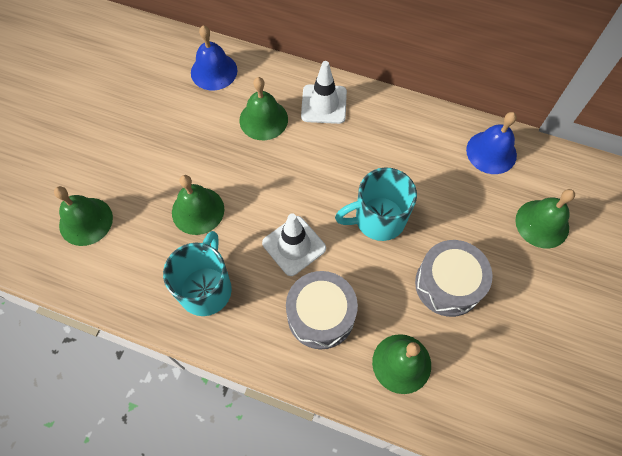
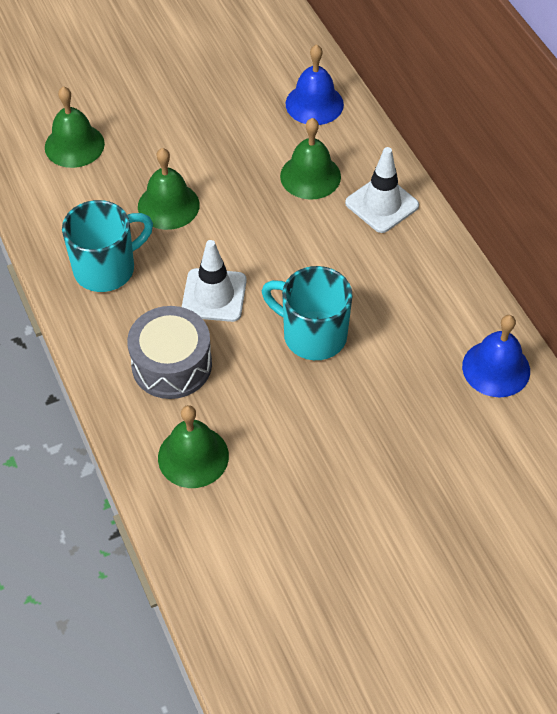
camera: 45 degrees right, 10 degrees down
(448, 284) = (310, 436): grey drum -> none
(542, 223) = (466, 466): green bell -> none

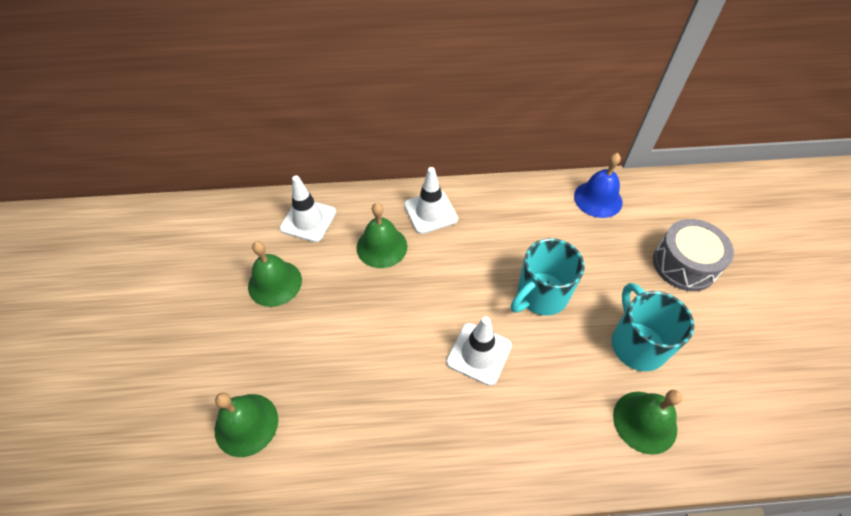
camera: 70 degrees left, 0 degrees up
(106, 268) = (416, 437): turquoise mug -> turquoise mug (637, 344)
(168, 205) = (364, 360): green bell -> green bell (275, 283)
(171, 365) = (544, 411): grey drum -> grey drum (684, 264)
(314, 104) = (308, 220): blue bell -> white traffic cone

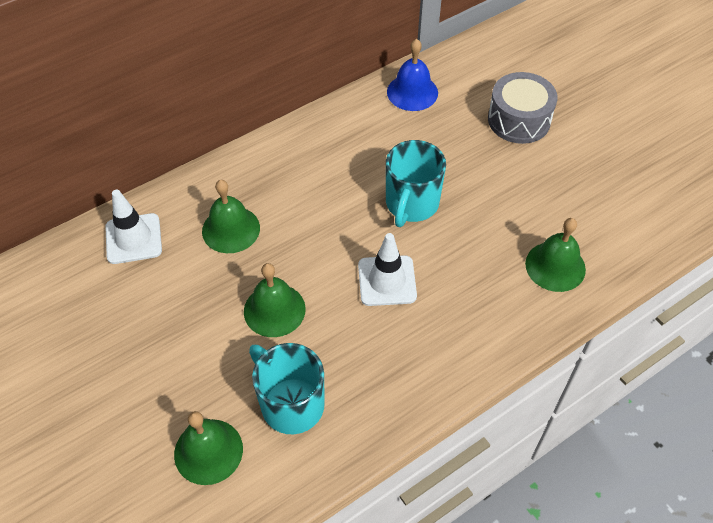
camera: 30 degrees left, 0 degrees up
(275, 283) = (142, 315): green bell -> green bell (274, 310)
(430, 212) = (258, 174): white traffic cone -> none
(637, 344) = (516, 207): turquoise mug -> turquoise mug (291, 404)

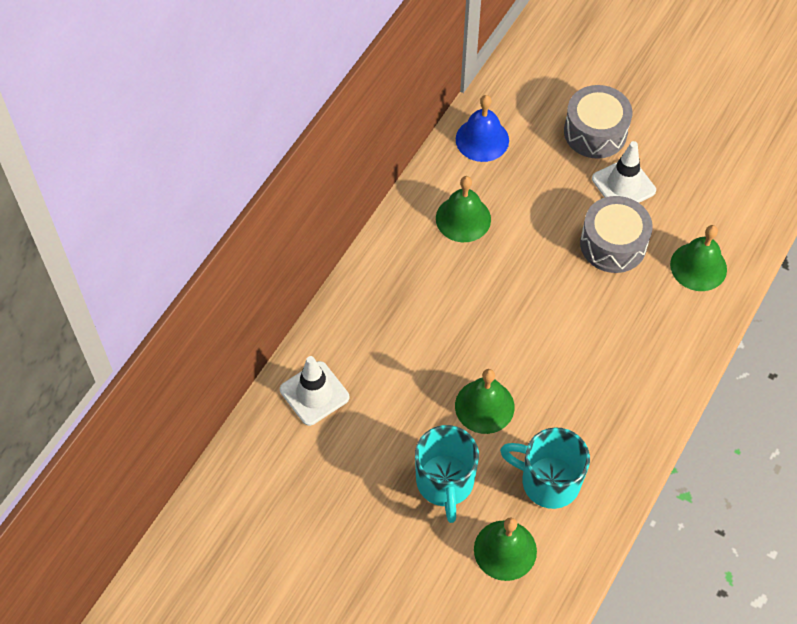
camera: 25 degrees left, 5 degrees up
(231, 229) = (398, 347): green bell -> green bell (463, 218)
(387, 281) = (565, 339): white traffic cone -> white traffic cone (623, 185)
(411, 204) = (545, 256): turquoise mug -> turquoise mug (445, 483)
(482, 216) = (613, 244): none -> grey drum

